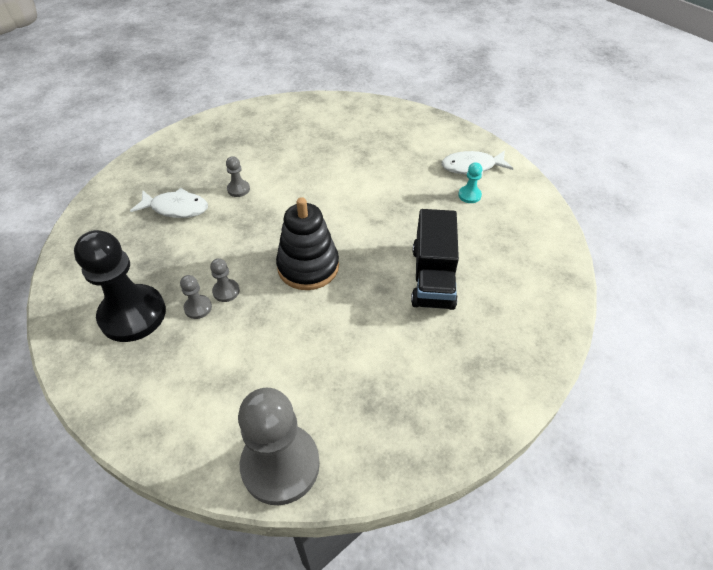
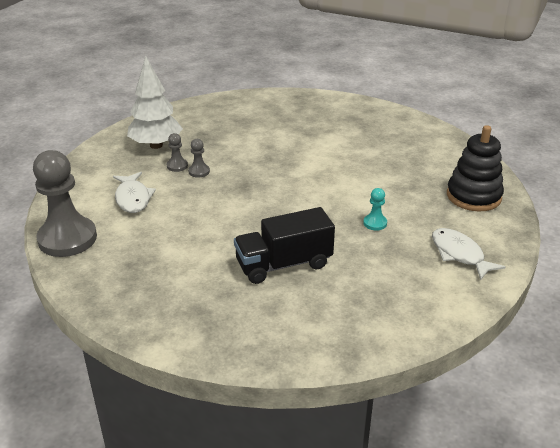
camera: 65 degrees right, 15 degrees down
(133, 315) = (156, 145): black pawn -> white tree
(176, 208) = (263, 126): white fish -> white fish (133, 198)
(238, 189) = (306, 143): grey pawn -> none
(308, 267) = (248, 198): black stacking toy -> black stacking toy (473, 196)
(469, 195) = (413, 262): turquoise pawn -> turquoise pawn (375, 223)

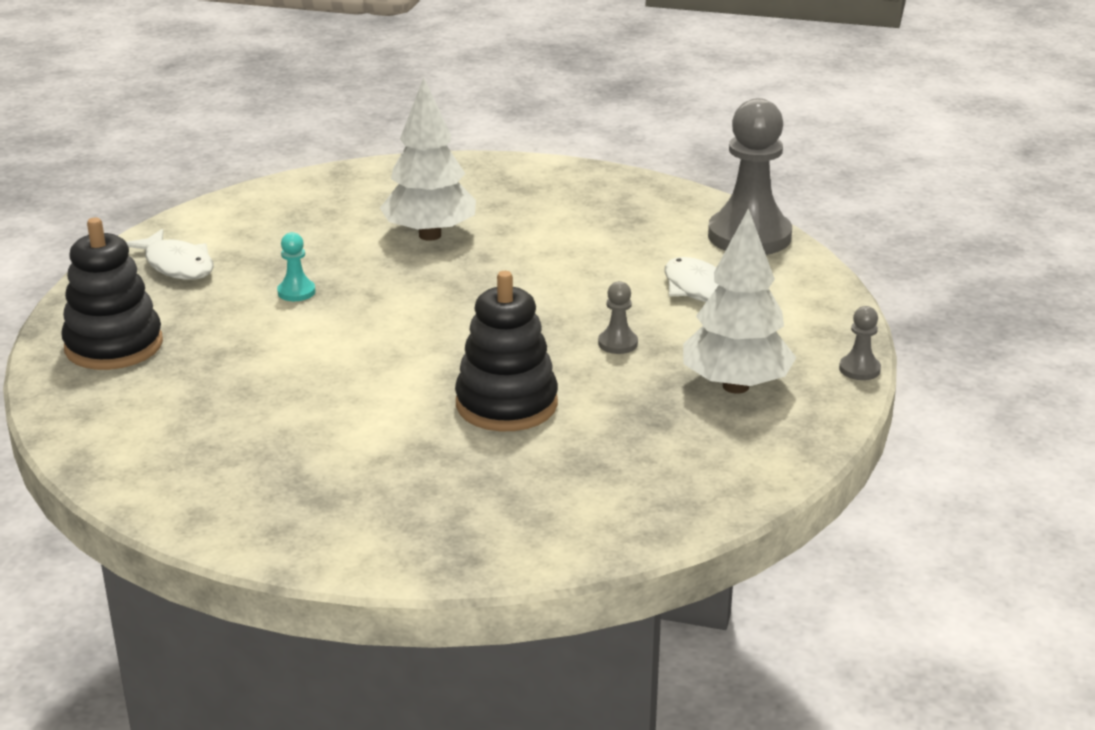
camera: 170 degrees right, 5 degrees down
(177, 166) = (664, 350): grey pawn -> grey pawn (859, 369)
(267, 147) = (506, 404): none -> black stacking toy
(284, 264) = (430, 235): black truck -> white tree

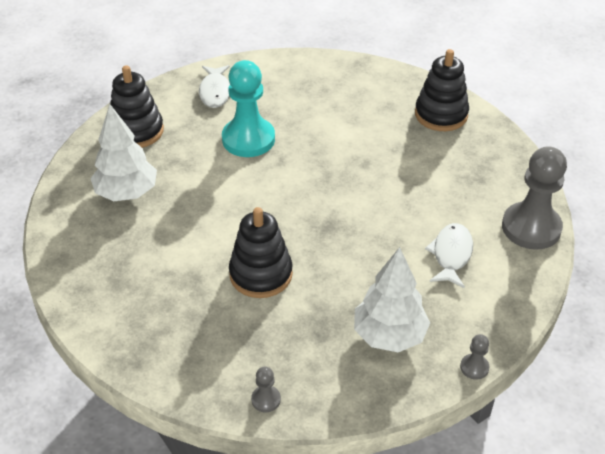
camera: 40 degrees right, 15 degrees up
(296, 292) = (248, 139): turquoise pawn -> turquoise pawn, size x2.36
(430, 235) = (354, 133): white tree -> white tree (127, 193)
(511, 182) = (441, 114): none -> black stacking toy
(618, 343) = (362, 266): grey pawn -> grey pawn (266, 399)

